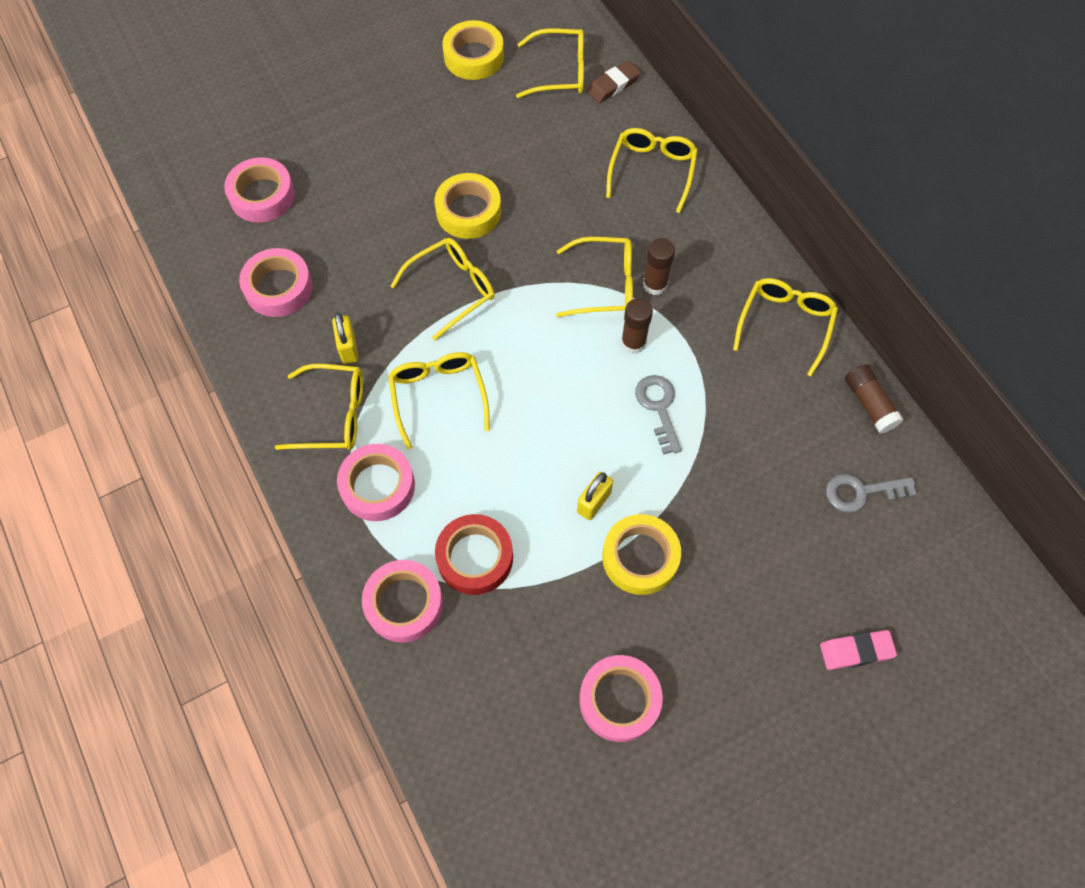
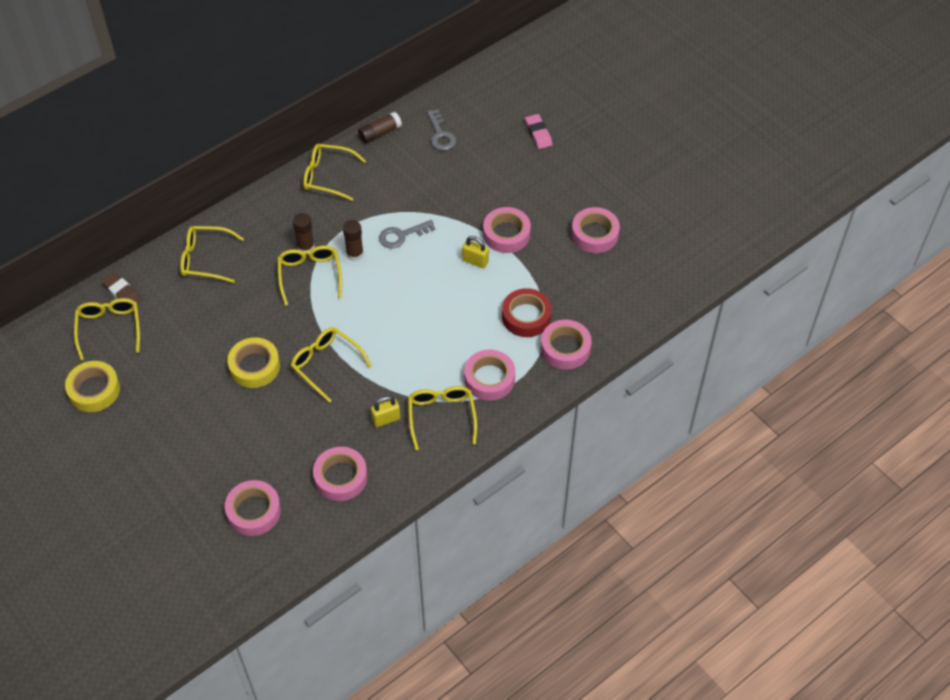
camera: 100 degrees left, 10 degrees down
(438, 396) = (415, 357): yellow glasses -> none
(640, 557) = (506, 234): yellow tape -> pink tape

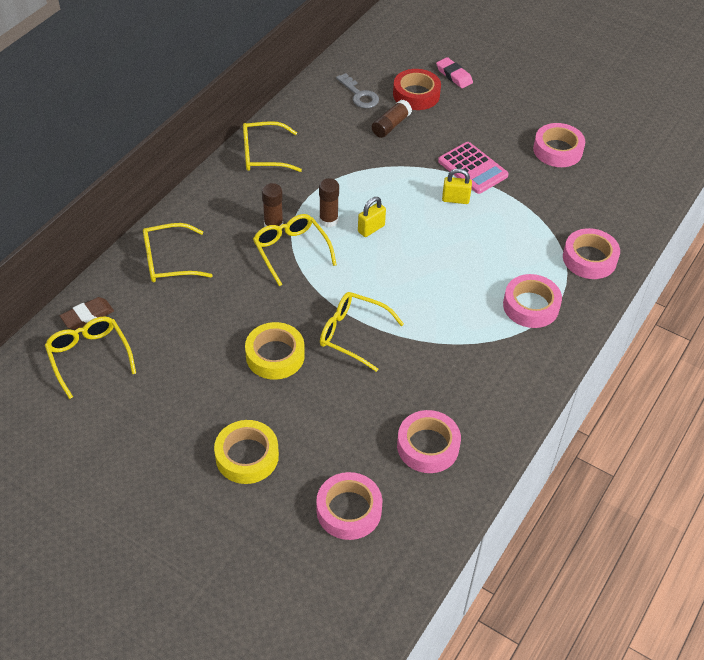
camera: 20 degrees left, 5 degrees down
(94, 390) = (99, 427): yellow tape -> yellow tape (247, 456)
(122, 292) = (87, 316): brown eraser -> brown eraser turned 60 degrees counterclockwise
(380, 133) = (297, 106): brown glue stick -> brown glue stick (391, 125)
(386, 419) = (445, 373): yellow padlock -> yellow padlock (371, 229)
(402, 235) = (368, 192): grey key -> none
(441, 416) = (502, 355): yellow glasses -> none
(506, 234) = (472, 168): pink tape -> pink calculator
(526, 317) = (534, 239): red tape -> red tape (416, 94)

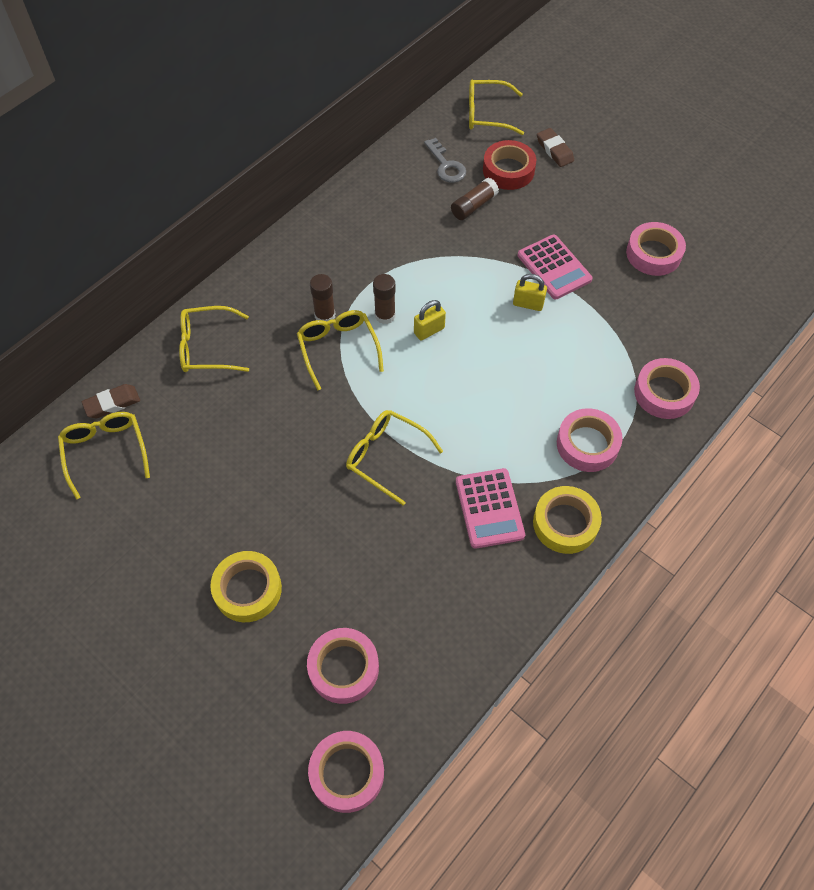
camera: 10 degrees right, 10 degrees up
(263, 155) = (329, 229): yellow glasses -> yellow glasses (487, 114)
(275, 355) = (298, 473): yellow tape -> yellow tape (565, 523)
(428, 446) = (442, 602): pink tape -> pink tape (347, 773)
(454, 75) = (554, 150): pink eraser -> brown eraser
(454, 366) = (489, 508): none -> pink calculator

